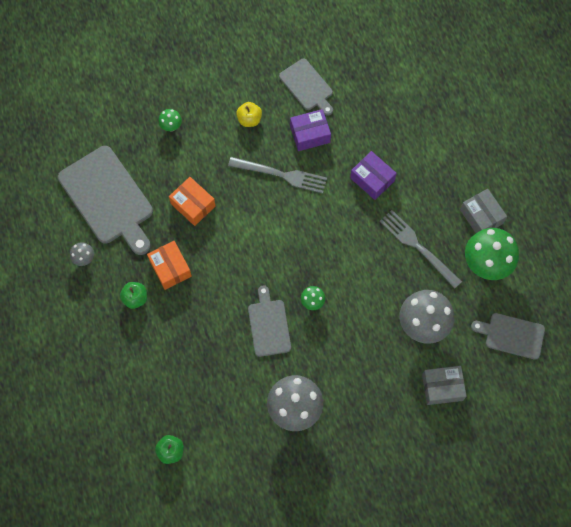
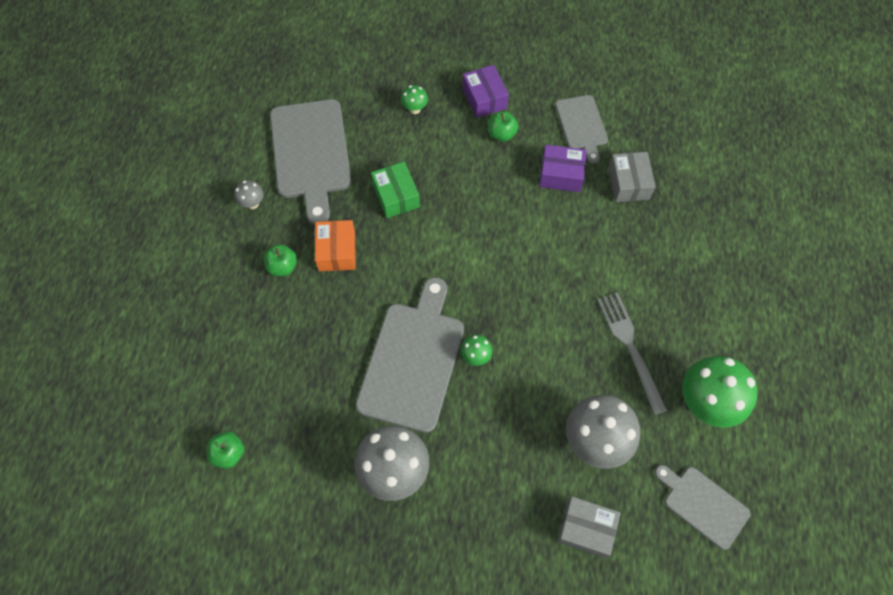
camera: 25 degrees right, 5 degrees down
(193, 205) = (396, 196): orange box -> green box
(249, 119) = (501, 134): yellow apple -> green apple
(269, 325) = (413, 360): grey cutting board -> grey cutting board, size x1.76
(281, 175) = (508, 204): grey fork -> none
(372, 179) = (609, 250): purple box -> purple box (484, 98)
(481, 216) = (723, 345): grey box -> grey box (628, 183)

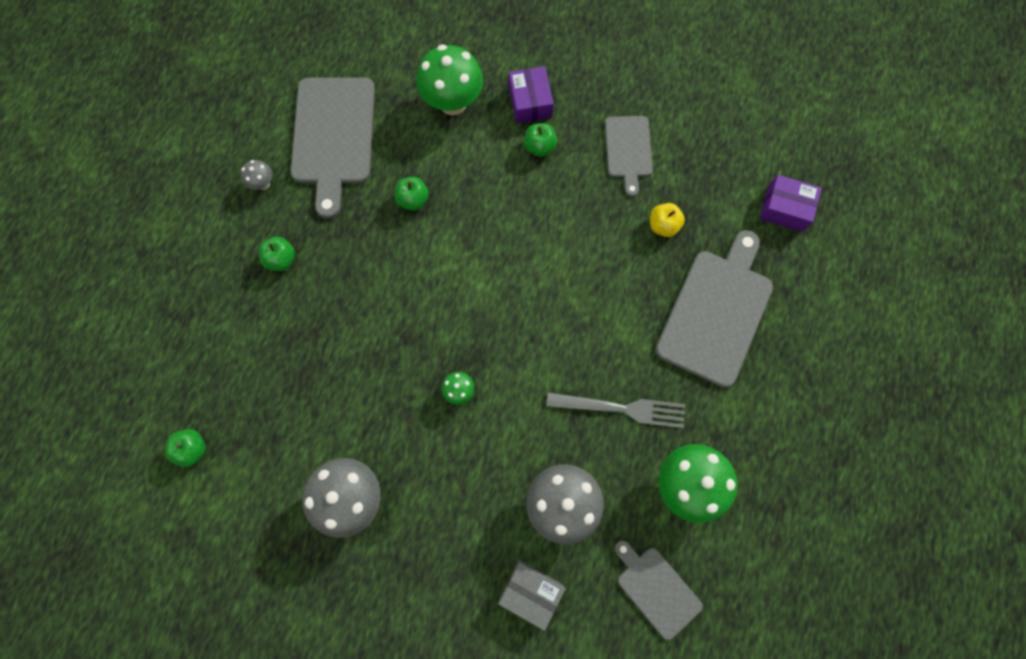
camera: 10 degrees right, 10 degrees up
(337, 251) = (340, 251): orange box -> none
(396, 196) = (413, 199): green box -> green apple
(413, 360) = (394, 383): grey cutting board -> grey cutting board (716, 312)
(414, 109) = (453, 103): green mushroom -> green mushroom, size x2.17
(561, 175) = (593, 204): purple box -> purple box (784, 208)
(628, 183) = (663, 225): grey box -> yellow apple
(630, 347) = (621, 409): grey fork -> grey fork turned 105 degrees clockwise

